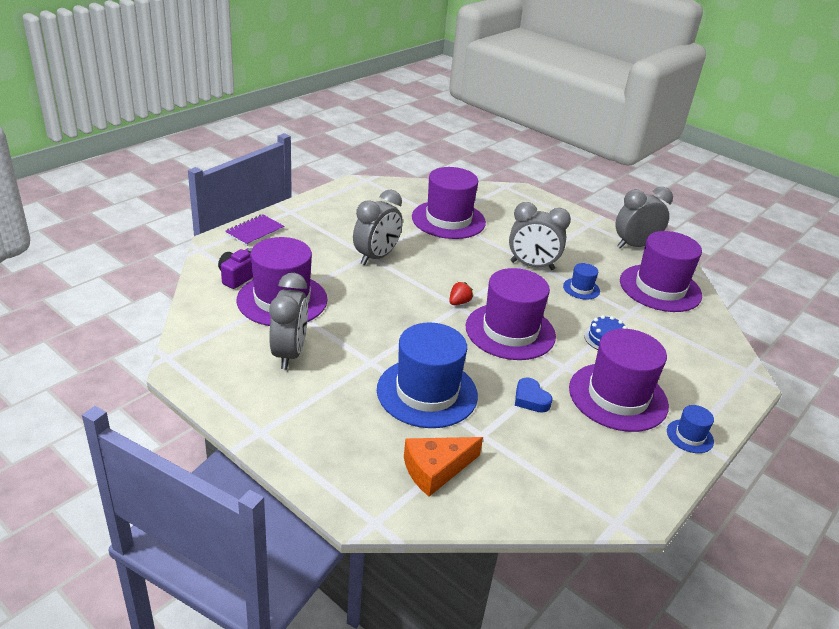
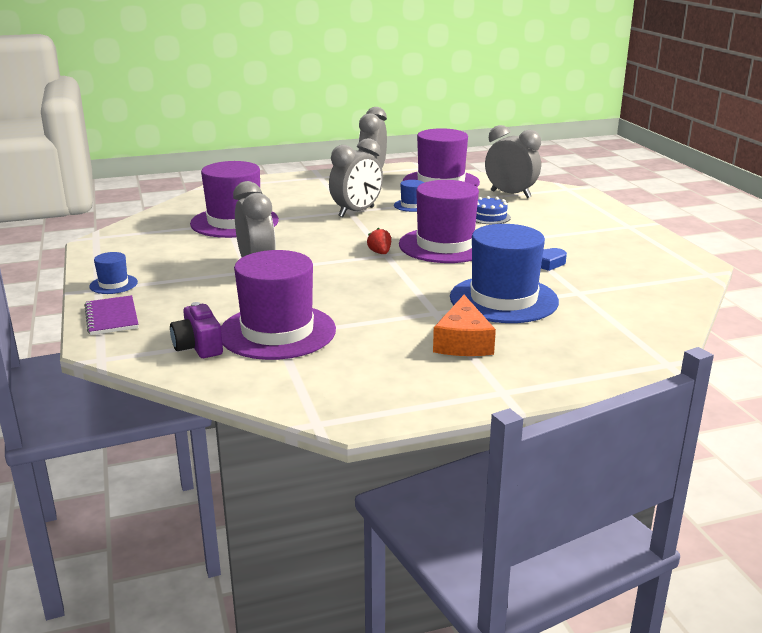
camera: 55 degrees left, 10 degrees down
(289, 354) = (382, 349): grey clock -> grey clock (510, 194)
(435, 469) = (612, 322): orange cheese -> orange cheese (463, 342)
(618, 397) = (565, 233): purple hat -> none
(690, 436) = (627, 226): blue hat -> blue hat (113, 284)

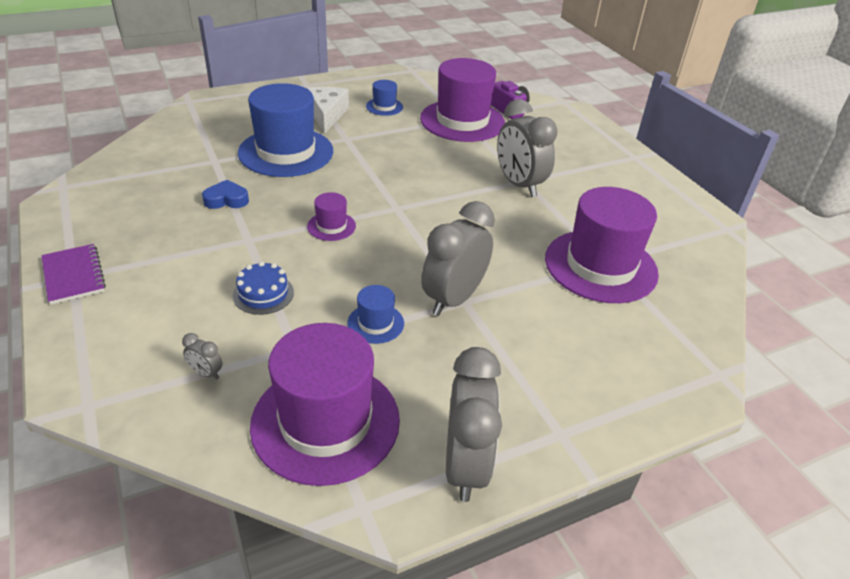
camera: 170 degrees right, 15 degrees up
(112, 317) = (591, 131): purple notebook -> purple notebook (73, 275)
(113, 284) = (628, 162): blue hat -> blue hat (384, 107)
(380, 253) = (404, 211): red strawberry -> none
(445, 245) = (331, 226): purple hat -> purple hat, size x0.45
(463, 342) = (327, 115): orange cheese -> white cheese
(510, 194) = (206, 373): grey clock -> grey clock, size x0.41

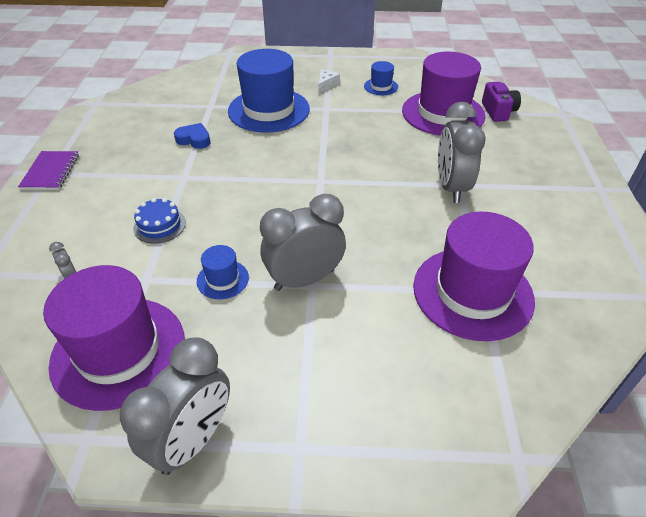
camera: 30 degrees right, 5 degrees up
(327, 115) = (326, 84): white cheese -> white cheese, size x0.56
(331, 226) = (254, 183): purple hat -> none

